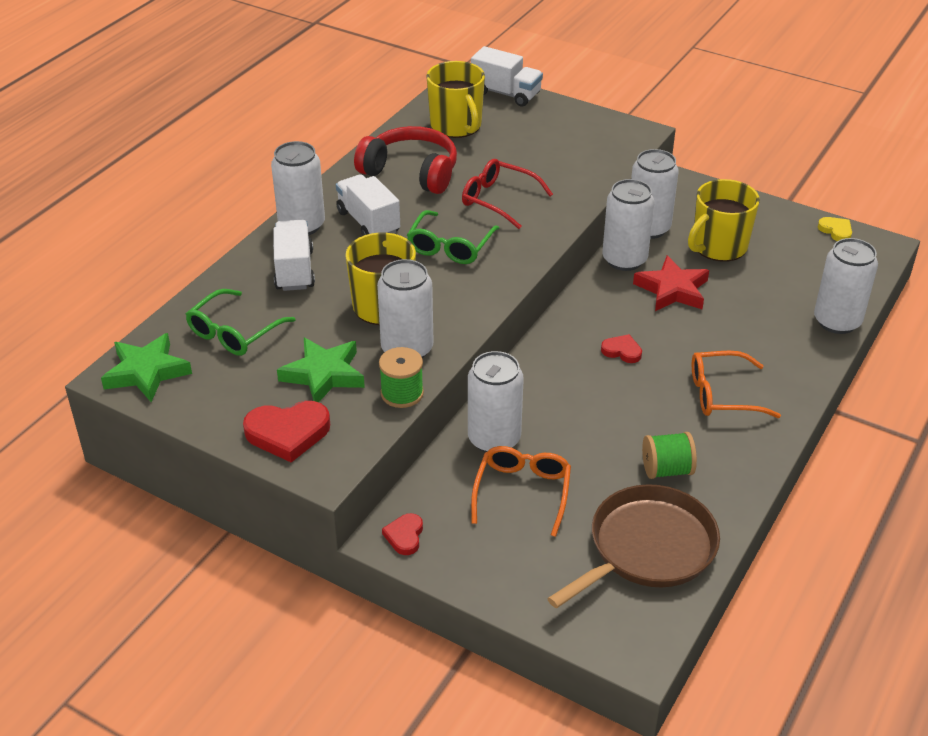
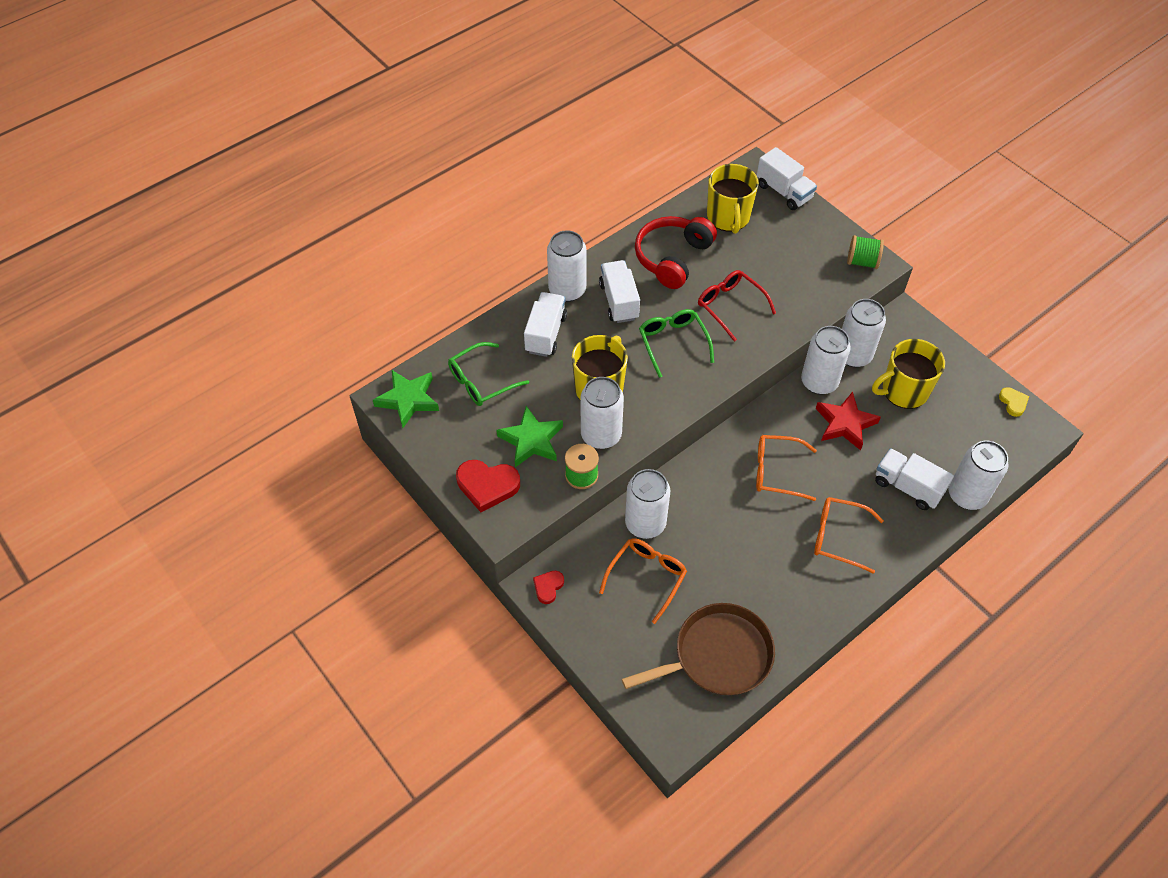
camera: 20 degrees right, 15 degrees up
(411, 172) = (672, 258): red headphones -> red headphones turned 105 degrees counterclockwise
(450, 246) = (673, 343): green glasses -> green glasses turned 120 degrees clockwise
(622, 351) = (777, 472): red heart -> orange glasses
(666, 470) = (763, 592): green spool -> green spool (862, 262)
(771, 330) = (907, 487): none -> white truck

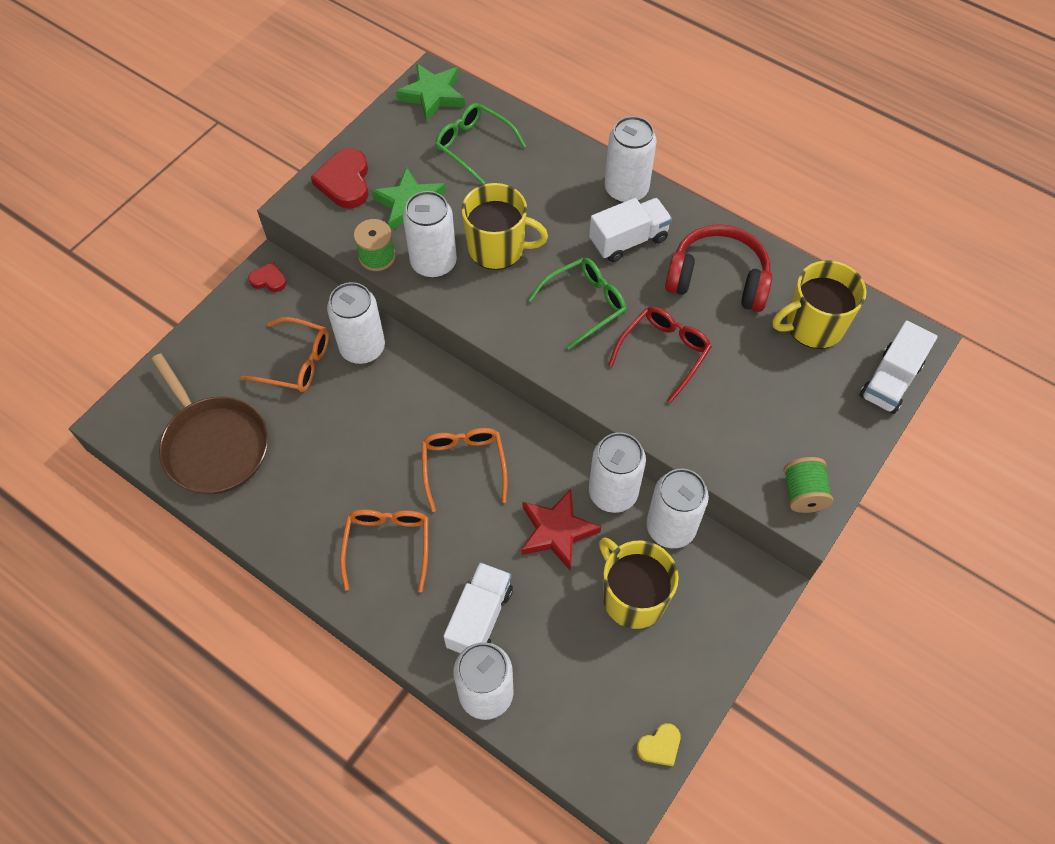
camera: 75 degrees right, 5 degrees up
(545, 334) = (556, 184): white truck -> none

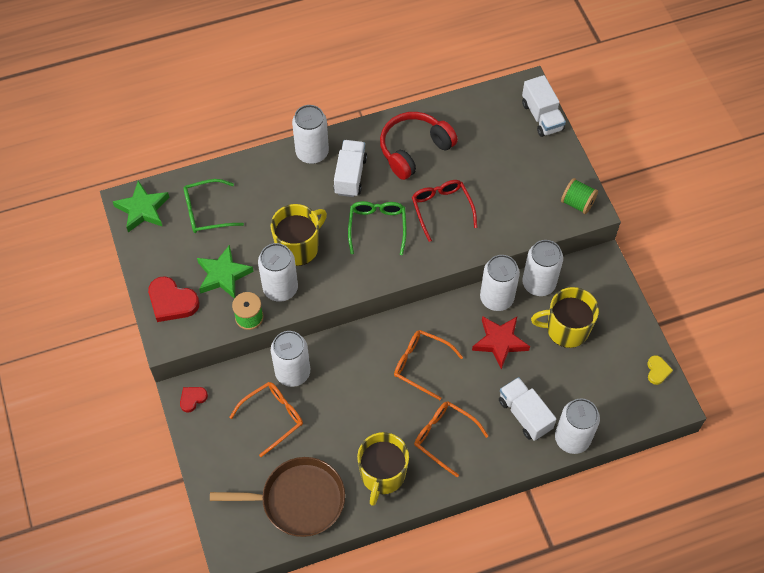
camera: 55 degrees left, 0 degrees up
(813, 325) = (481, 126): yellow mug -> yellow mug (382, 475)

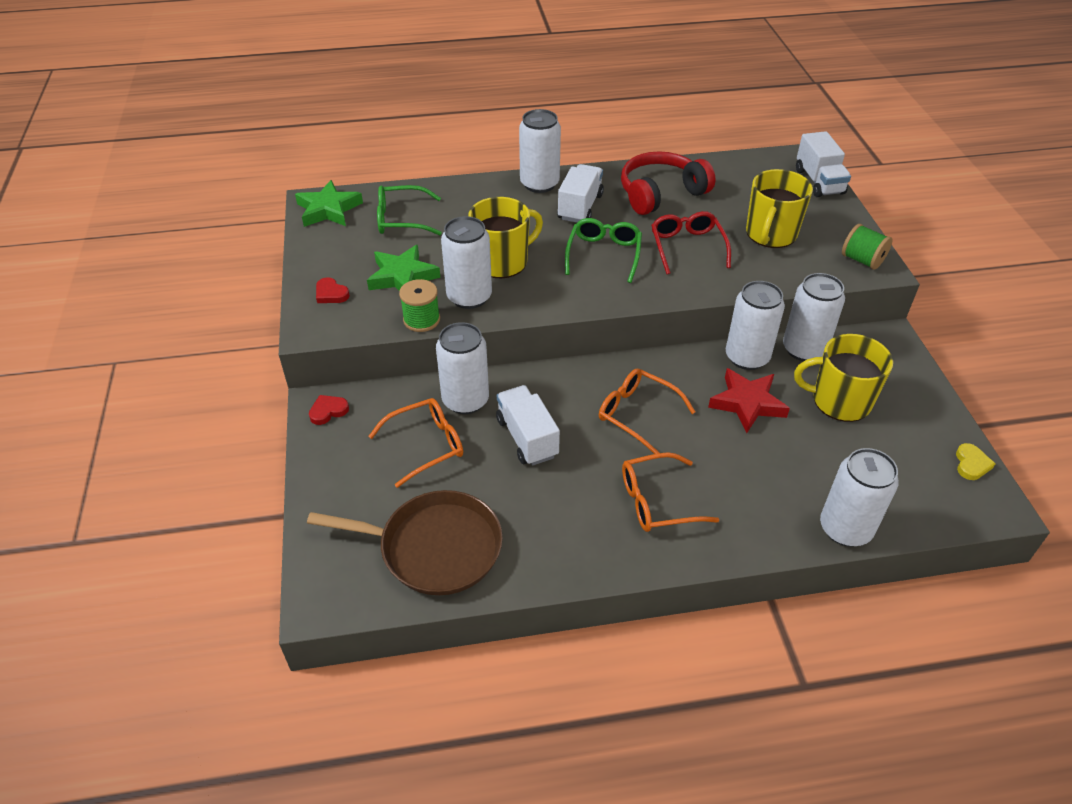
camera: 10 degrees right, 15 degrees down
(172, 302) = (331, 294): red heart -> red heart, size x0.55
(382, 475) = (561, 534): yellow mug -> yellow mug (770, 234)
(444, 437) = (658, 501): orange glasses -> orange glasses turned 60 degrees counterclockwise
(524, 414) = (776, 489): white truck -> white truck (527, 438)

